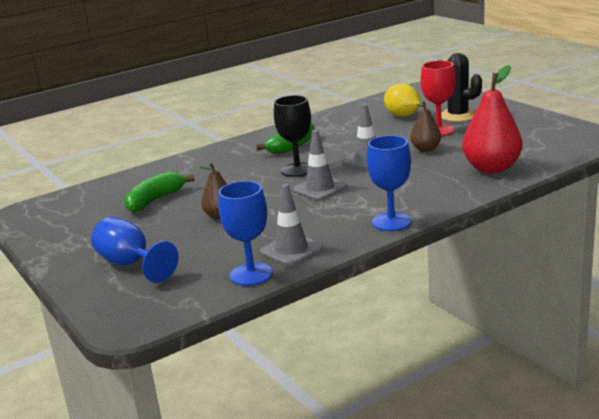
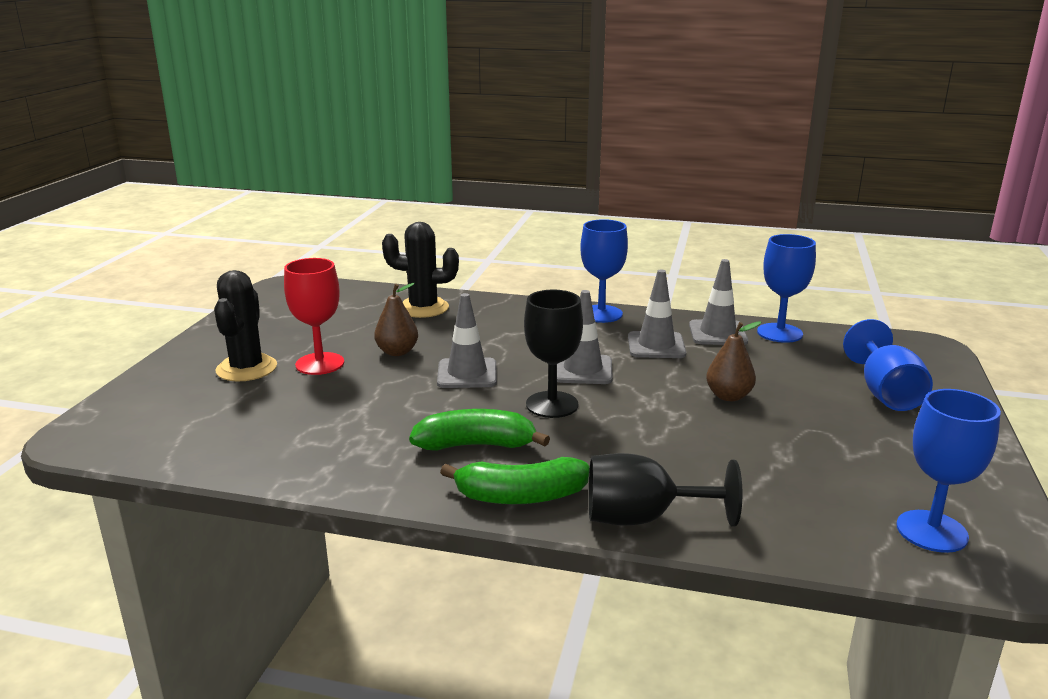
camera: 135 degrees left, 0 degrees up
(63, 208) = (931, 531): none -> blue goblet
(155, 200) = (777, 463): green banana -> green banana (520, 496)
(185, 161) = (642, 518): none -> black goblet
(311, 221) = (656, 346): none -> grey traffic cone
(402, 115) = (267, 407): yellow lemon -> none
(492, 168) = (423, 308): red pear -> black cactus

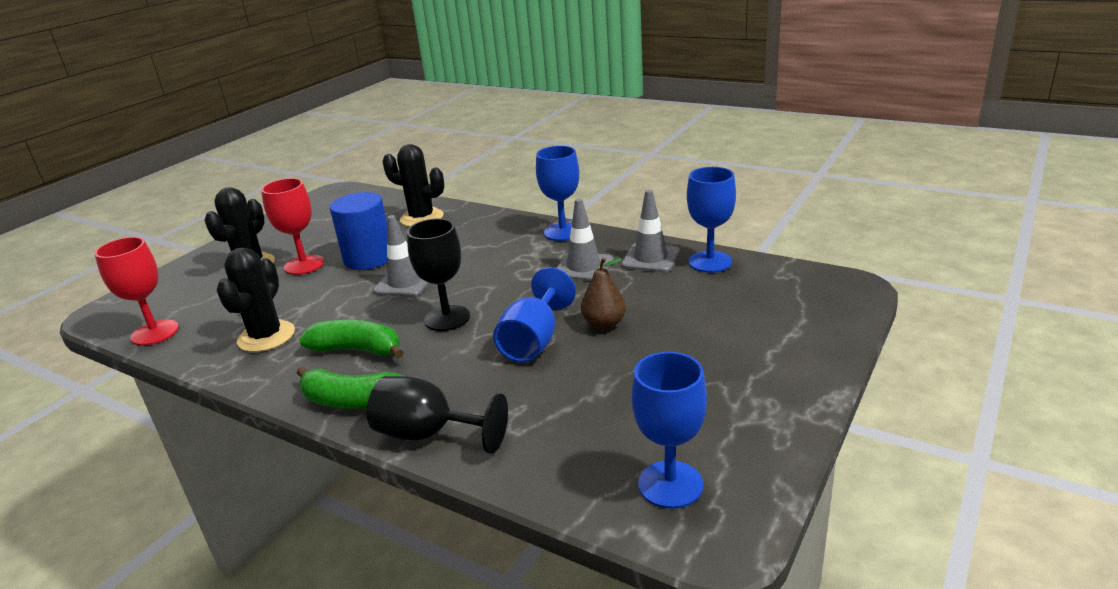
camera: 20 degrees right, 5 degrees up
(183, 451) = (155, 333): none -> red goblet
(345, 442) = (266, 336): none -> black cactus
(397, 352) = (368, 258): brown pear -> blue cylinder
(582, 370) = (500, 287): grey traffic cone -> none
(885, 393) = (757, 334): blue goblet -> blue goblet (534, 341)

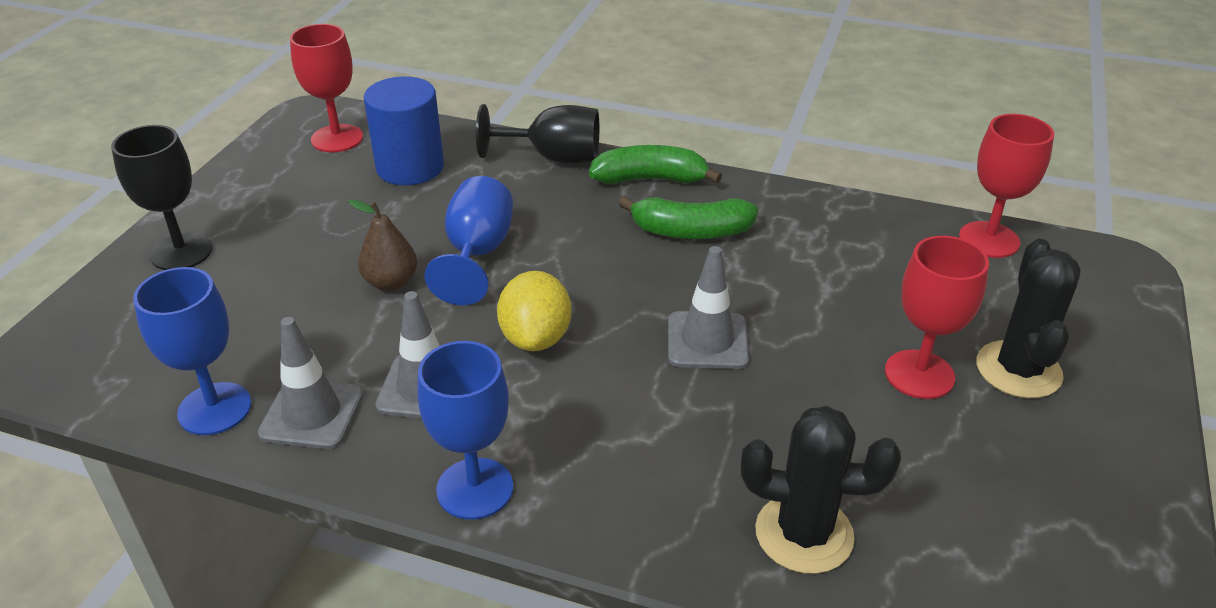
camera: 165 degrees right, 10 degrees up
(266, 336) = (827, 242): black cactus -> none
(368, 258) = (815, 396): blue cylinder -> blue cylinder (410, 167)
(447, 318) = (604, 281): black goblet -> black goblet (181, 252)
(509, 288) = (536, 338): none -> yellow lemon
(670, 484) = (337, 138): blue goblet -> red goblet

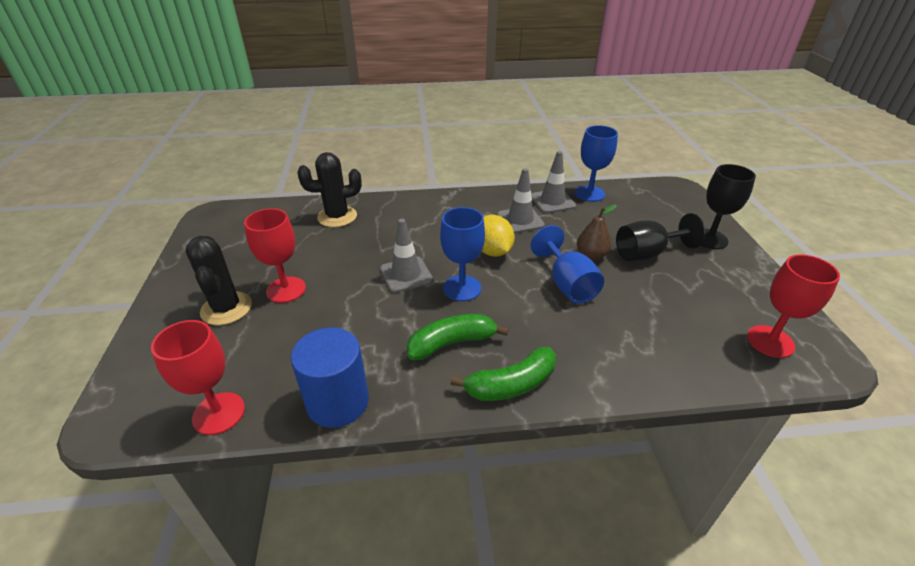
camera: 155 degrees right, 0 degrees up
(410, 167) = (686, 333): blue cylinder -> blue cylinder (338, 402)
(475, 488) = (468, 198): blue goblet -> blue goblet (462, 288)
(554, 158) = (602, 381): black goblet -> black goblet (647, 253)

